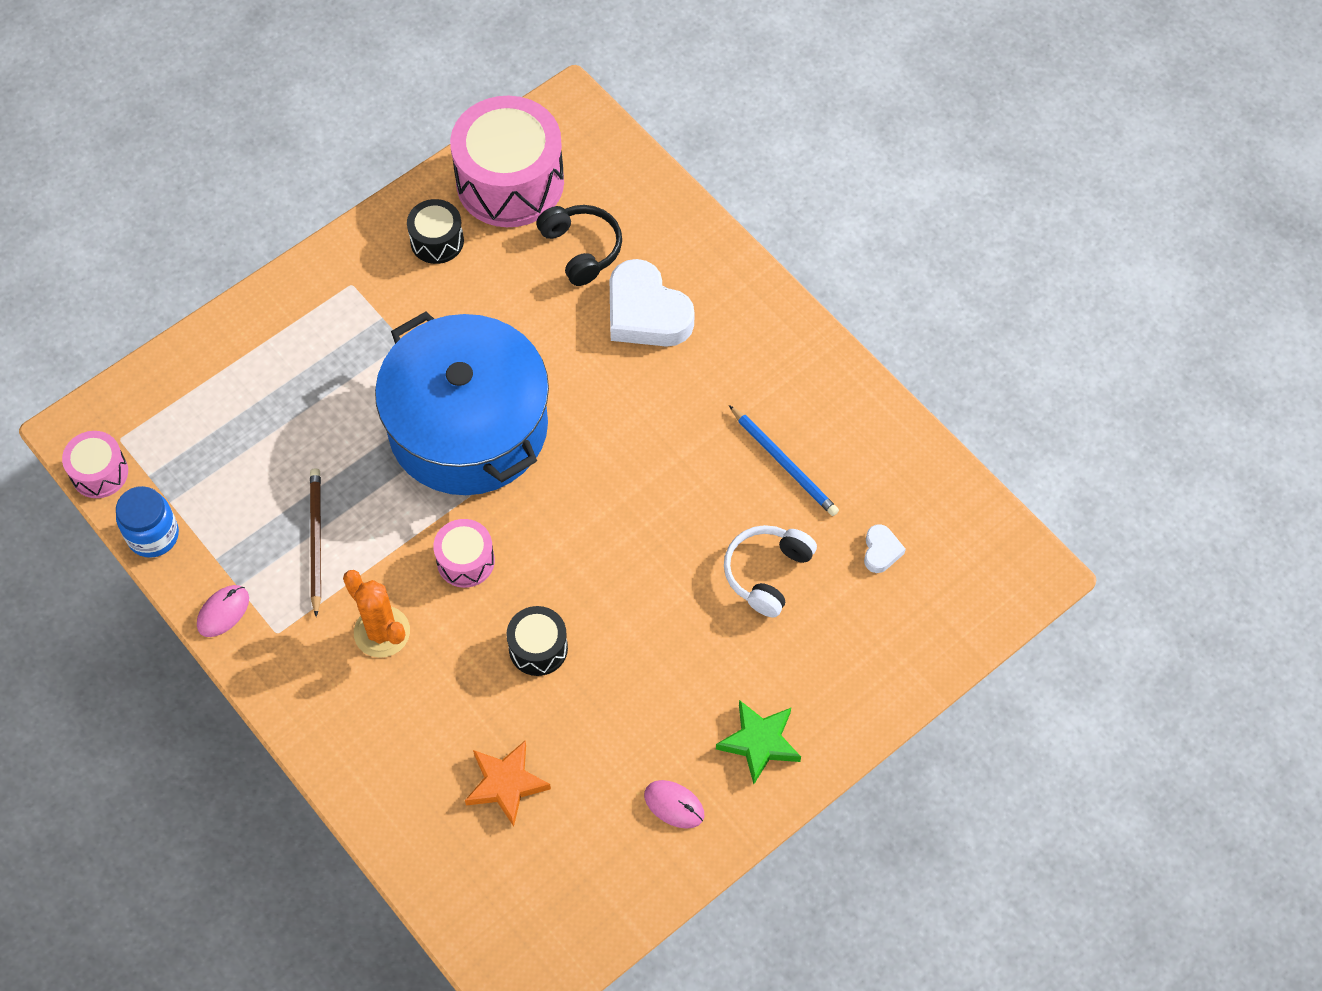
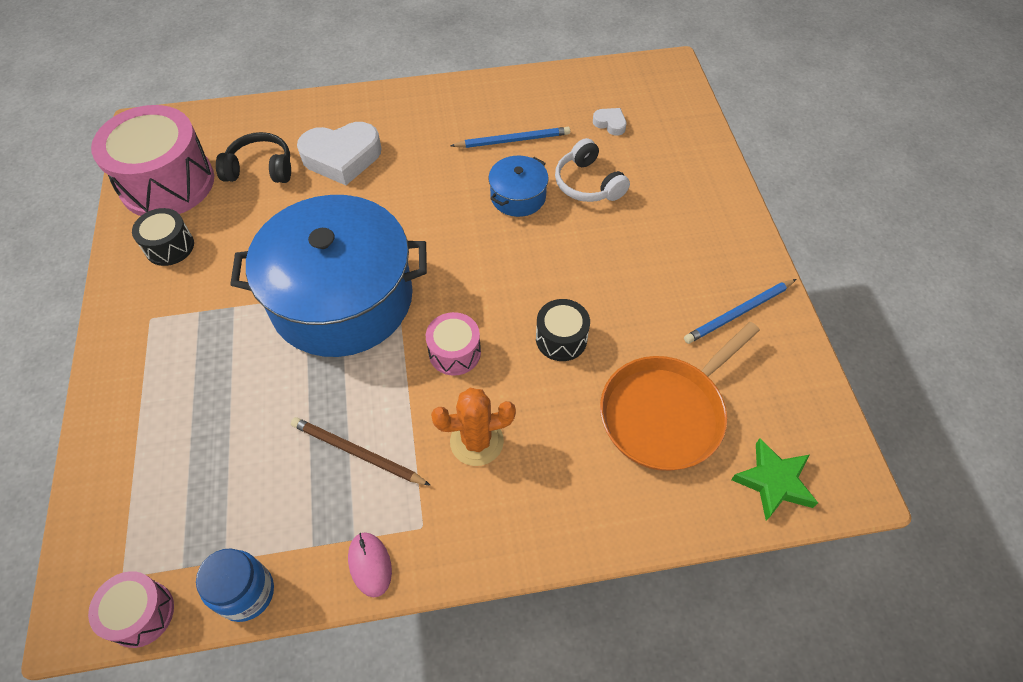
camera: 60 degrees left, 5 degrees down
(506, 784) = (665, 413): orange star -> orange pan
(674, 805) = (738, 313): pink mouse -> blue pencil
(702, 512) = (518, 196): none -> blue pot
(759, 742) = (714, 243): green star -> green star (774, 482)

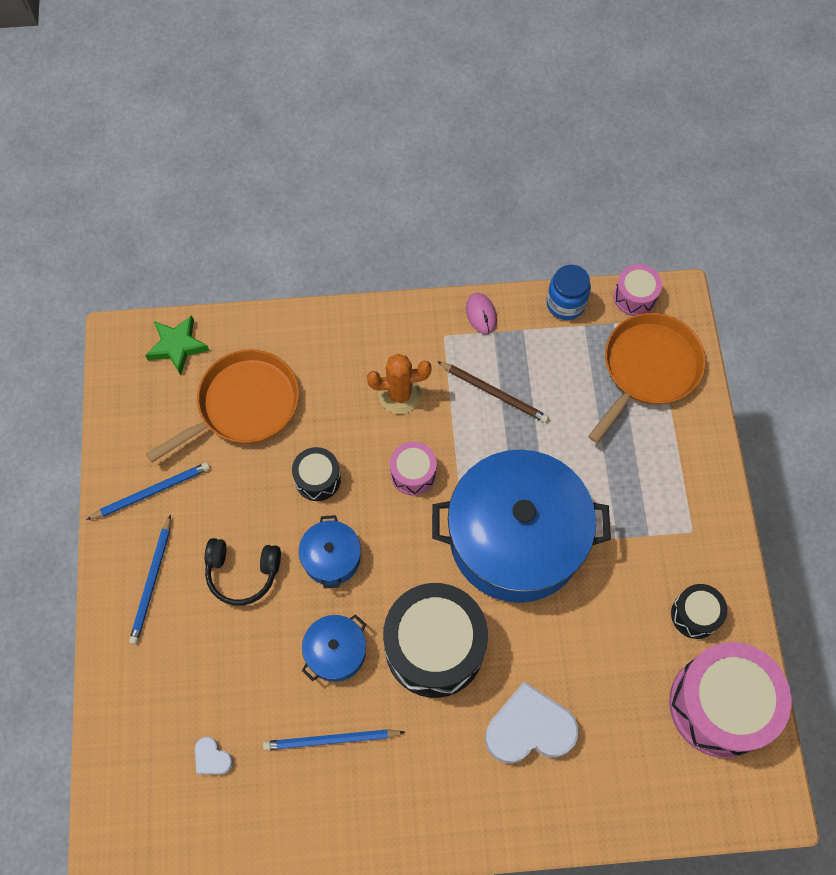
camera: 175 degrees left, 10 degrees up
(150, 502) = (648, 368): none -> orange pan
(260, 169) = (620, 719): black headphones -> black headphones (242, 573)
(426, 206) = (434, 647): none -> black drum
(534, 268) = (331, 557): none -> blue pot
(588, 183) = (257, 664): white headphones -> none
(707, 236) = (152, 582): none -> blue pencil

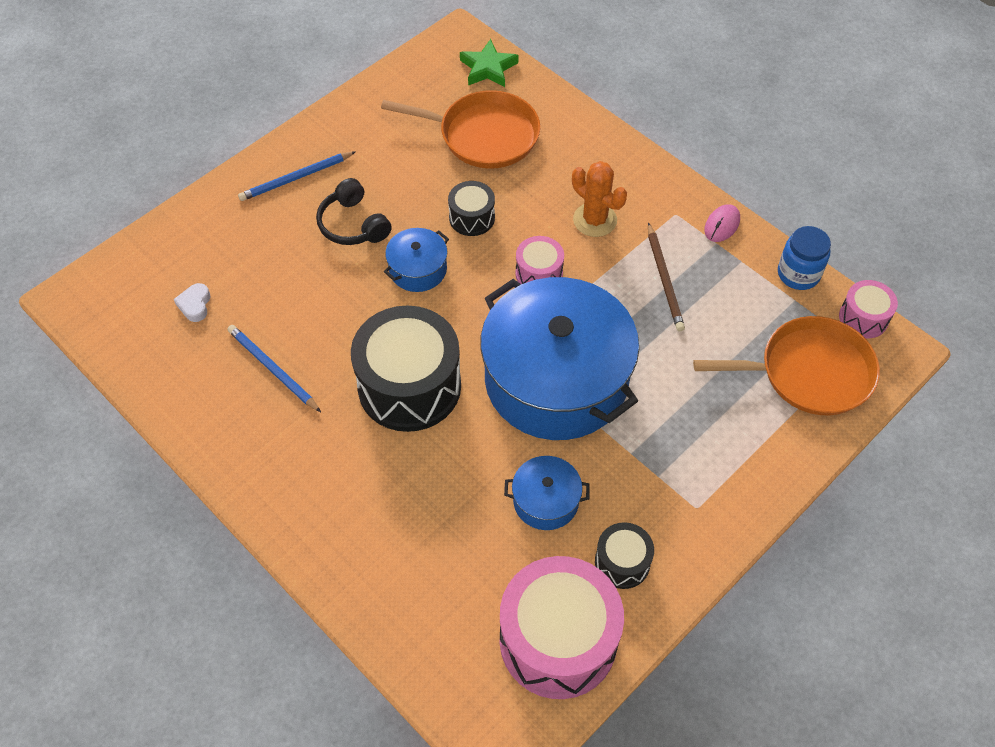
camera: 50 degrees right, 10 degrees down
(152, 492) = (363, 131): blue pencil -> none
(336, 652) = (345, 324): blue pot -> blue pot (546, 501)
(529, 728) = (402, 501): white heart -> none

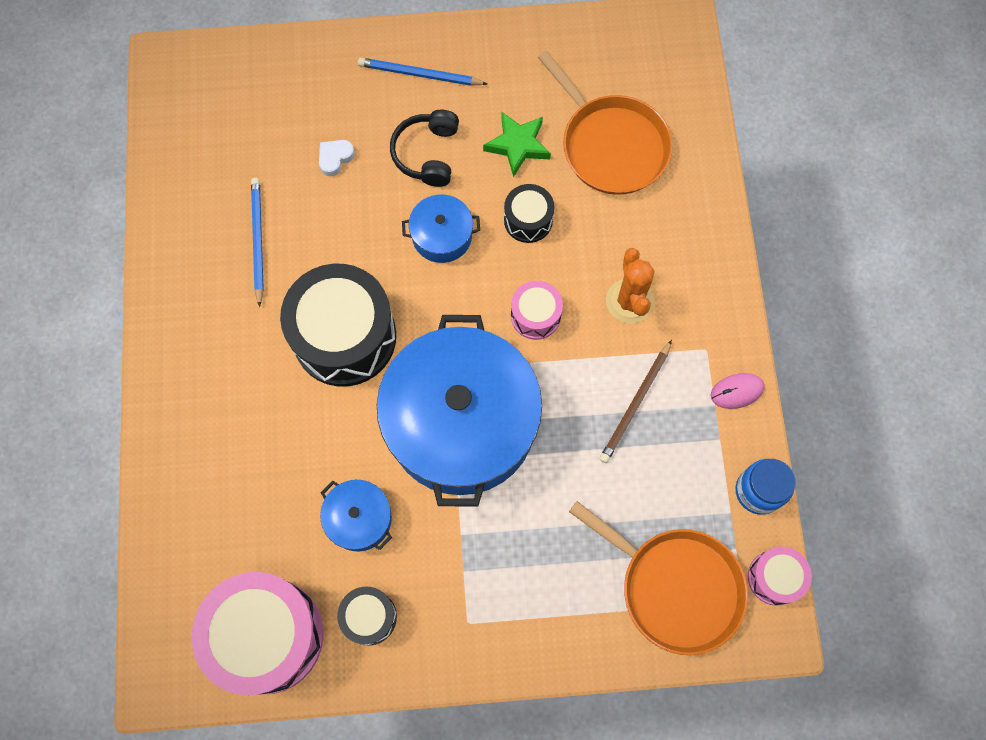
camera: 40 degrees right, 15 degrees up
(195, 305) = (248, 137): white heart -> white heart (335, 158)
(488, 68) = (677, 78): green star -> green star (518, 145)

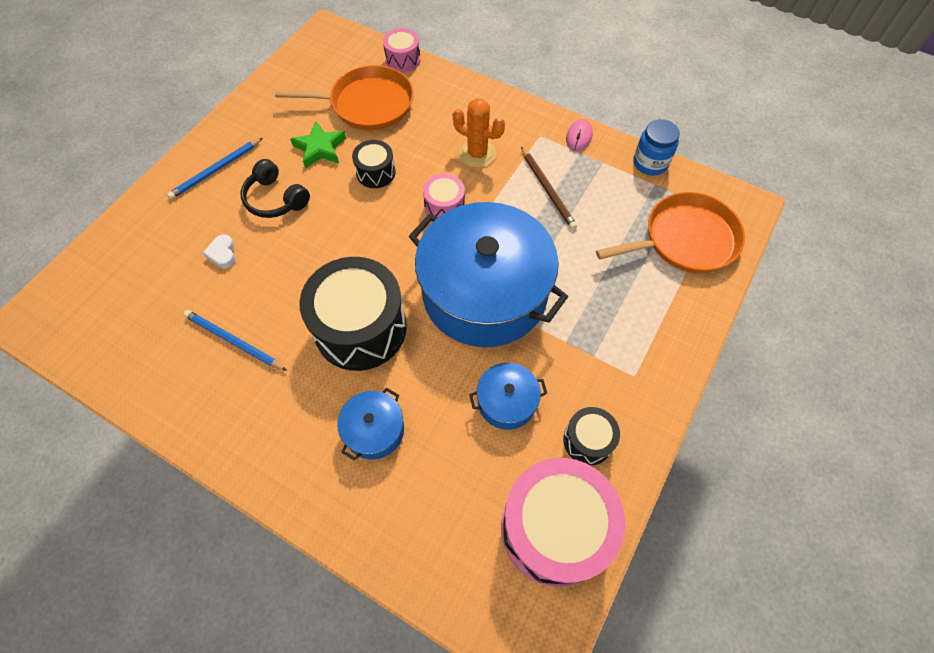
camera: 55 degrees left, 10 degrees down
(442, 236) = (341, 225): blue pot -> blue pot (374, 430)
(774, 578) = (711, 187): pink drum -> pink drum (403, 60)

